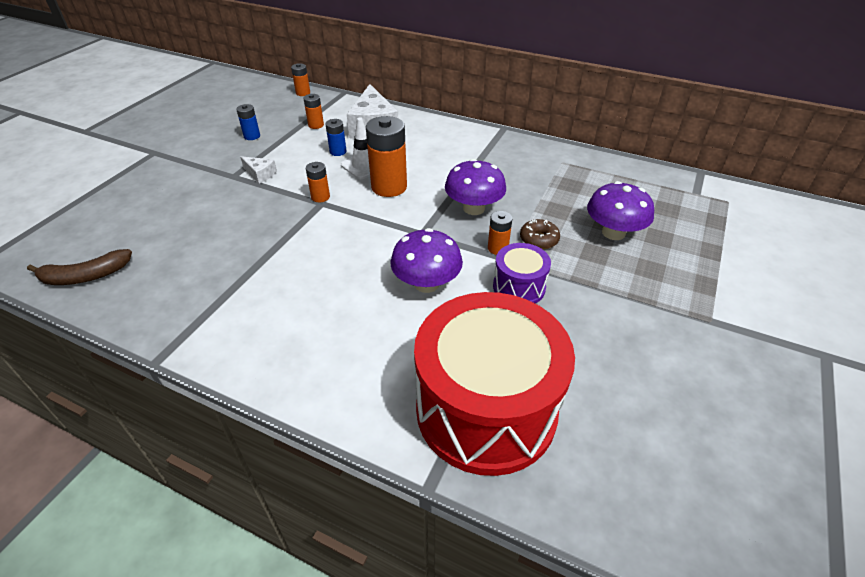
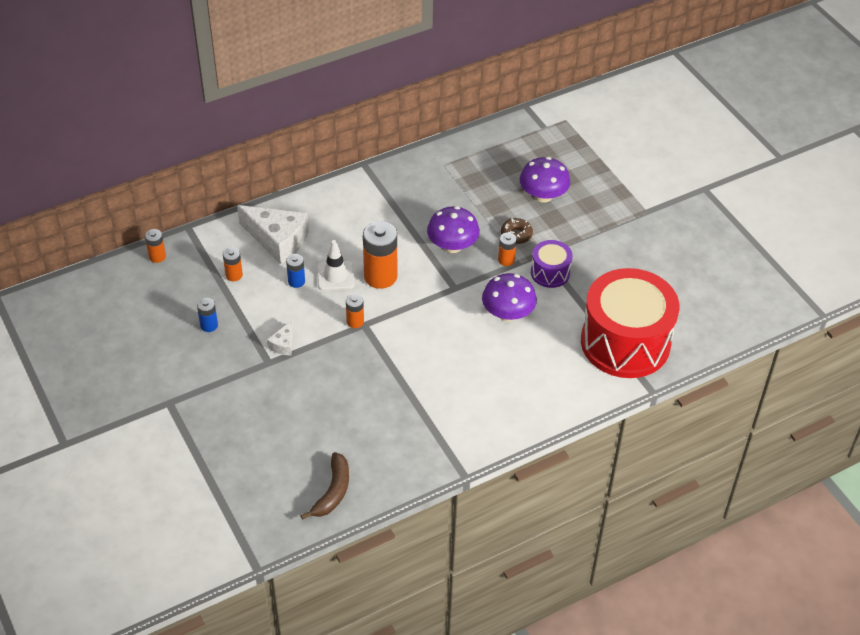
camera: 55 degrees left, 5 degrees up
(260, 174) = (283, 344): white cheese -> white cheese turned 135 degrees clockwise

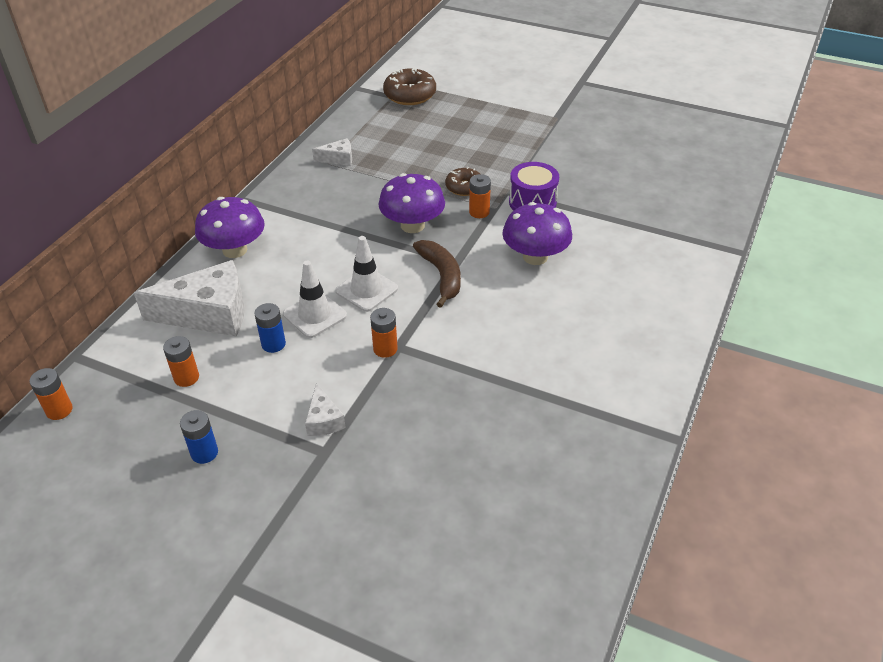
camera: 35 degrees left, 5 degrees down
(333, 492) = (561, 559): brown banana -> brown banana (441, 276)
(380, 276) = (366, 290): orange battery -> white traffic cone
(454, 165) = (338, 159): none -> white cheese
(543, 195) = (452, 146): purple mushroom -> purple mushroom (235, 250)
(558, 133) = (410, 95): none -> brown donut
(625, 342) = (669, 225): red drum -> none

